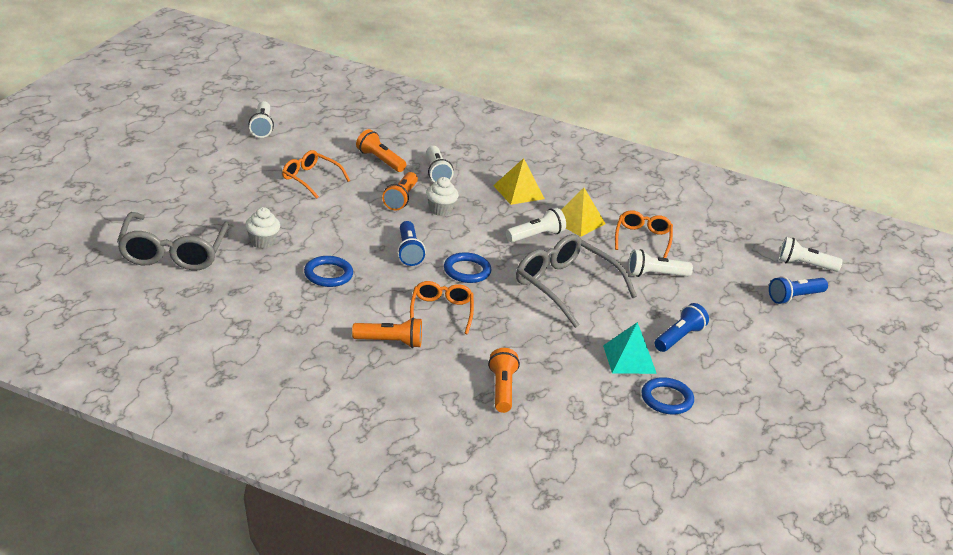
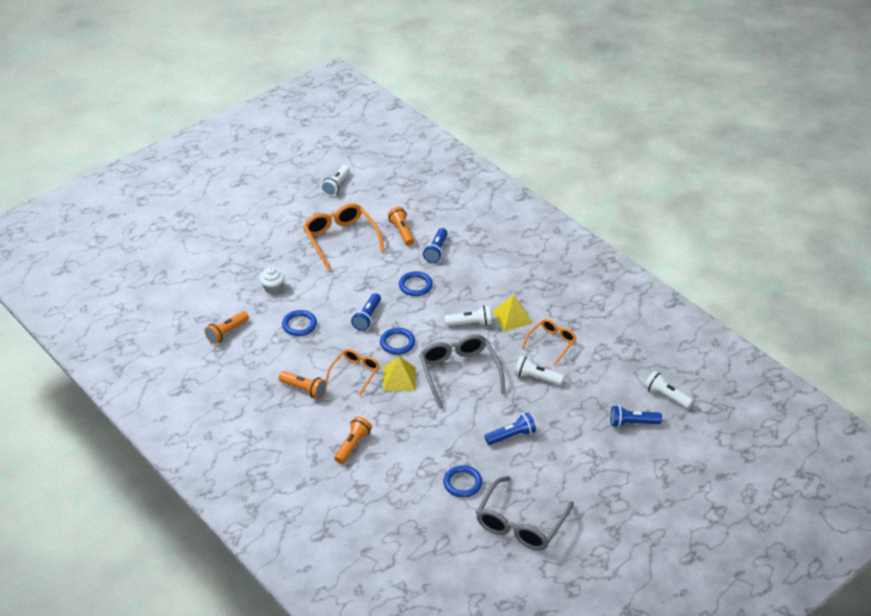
camera: 30 degrees right, 10 degrees up
(172, 252) = (210, 284): grey glasses -> grey glasses (520, 523)
(310, 179) = (340, 239): orange glasses -> orange glasses, size x1.67
(401, 199) = (393, 270): orange flashlight -> orange flashlight (227, 333)
(436, 173) = (436, 251): white flashlight -> blue flashlight
(440, 210) = (415, 285): white cupcake -> blue ring
(519, 192) = (486, 281): yellow pyramid -> yellow pyramid (399, 378)
(629, 359) = (460, 444): turquoise pyramid -> none

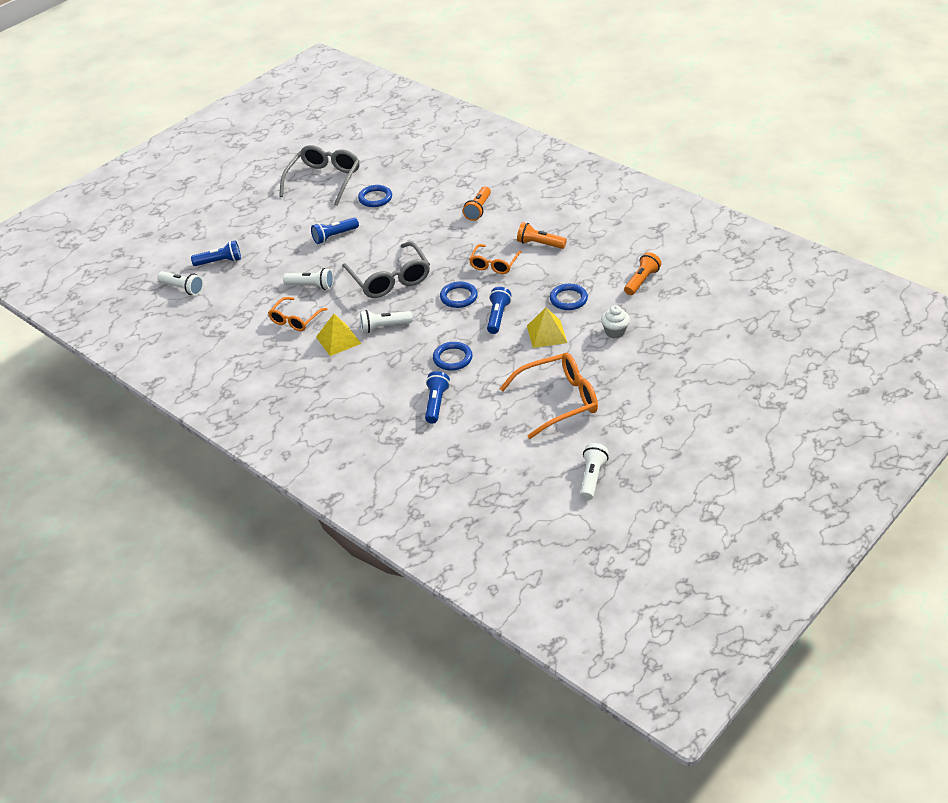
camera: 175 degrees right, 0 degrees up
(340, 239) = (558, 401): orange glasses -> orange glasses turned 75 degrees counterclockwise
(399, 378) = (449, 266): yellow pyramid -> yellow pyramid (546, 334)
(402, 232) = (484, 422): orange flashlight -> none

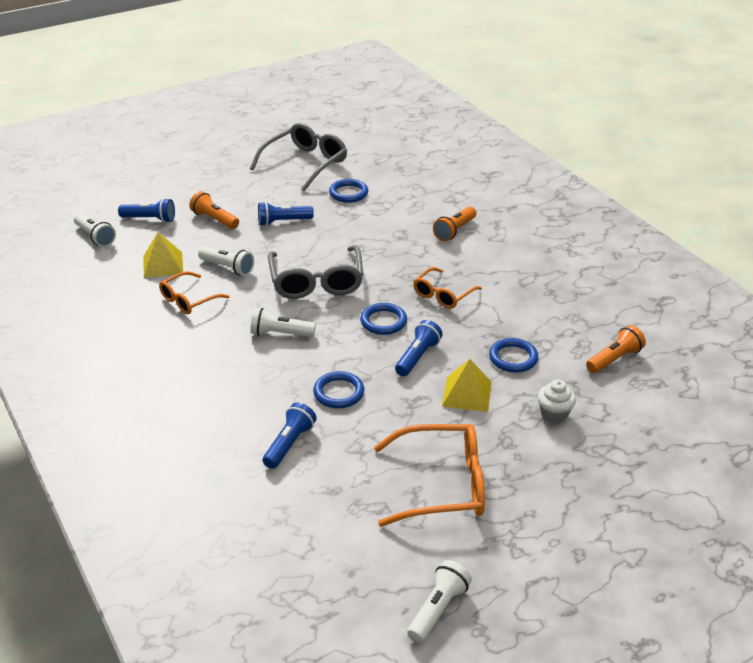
camera: 15 degrees right, 5 degrees down
(338, 340) = (221, 335): yellow pyramid -> yellow pyramid (163, 264)
(539, 244) = (507, 285): orange flashlight -> orange flashlight (214, 219)

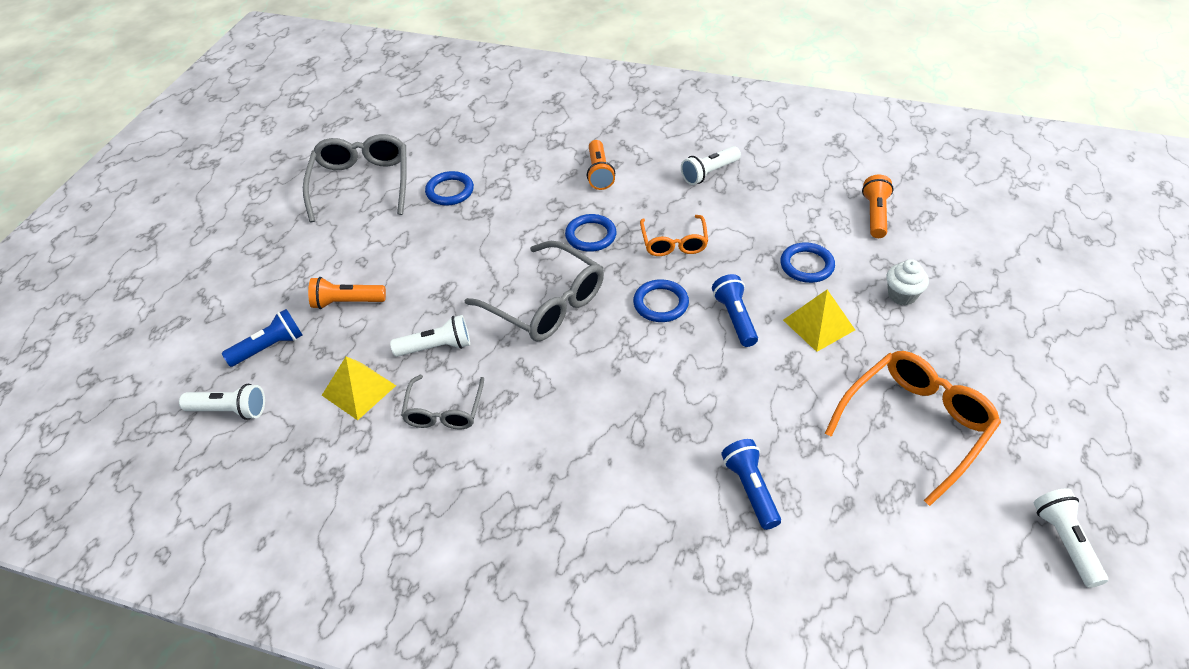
camera: 40 degrees left, 10 degrees up
(188, 300) = (444, 411): orange glasses -> grey glasses
(280, 334) = (587, 382): white flashlight -> white flashlight (709, 173)
(283, 222) = (425, 260): blue flashlight -> none
(338, 392) = (720, 403): blue ring -> blue ring (590, 235)

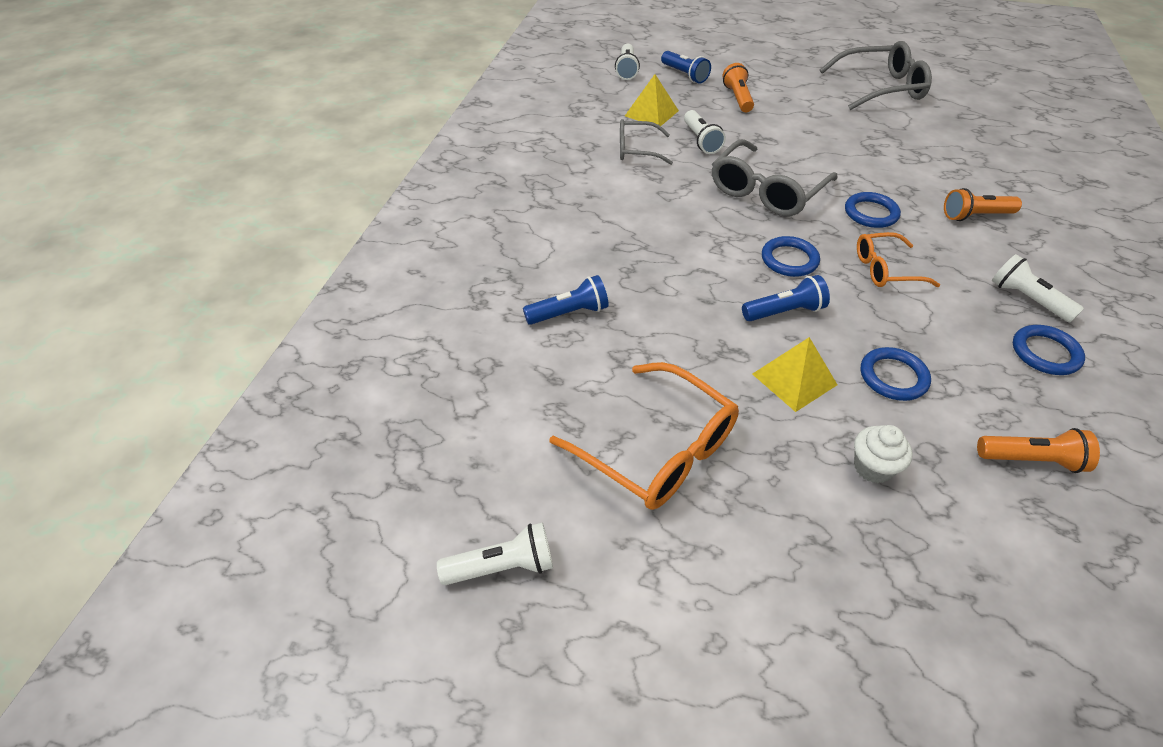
camera: 85 degrees right, 0 degrees up
(450, 191) = (894, 130): blue ring -> blue ring (1045, 353)

